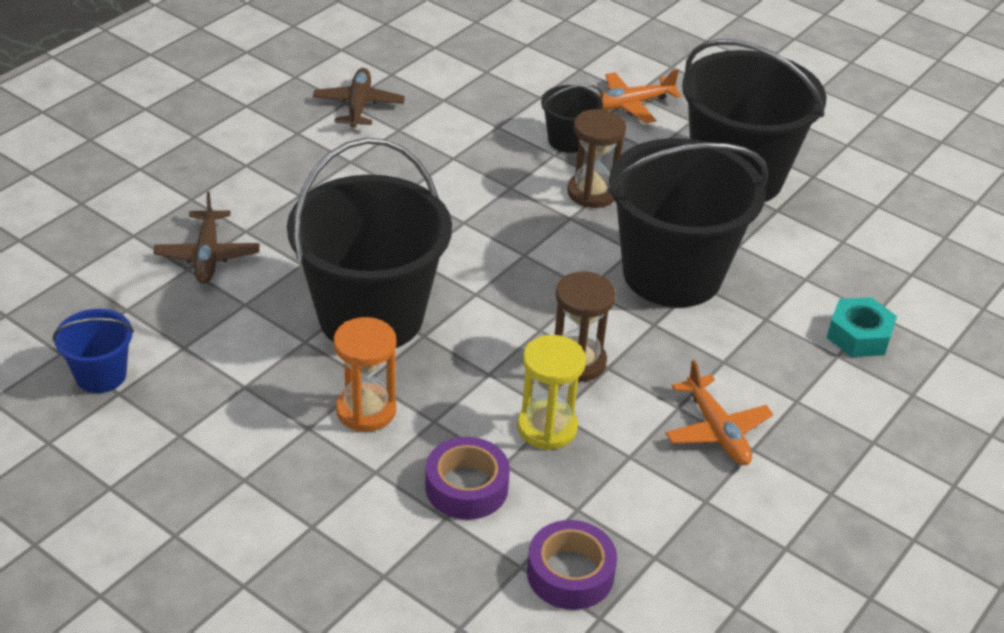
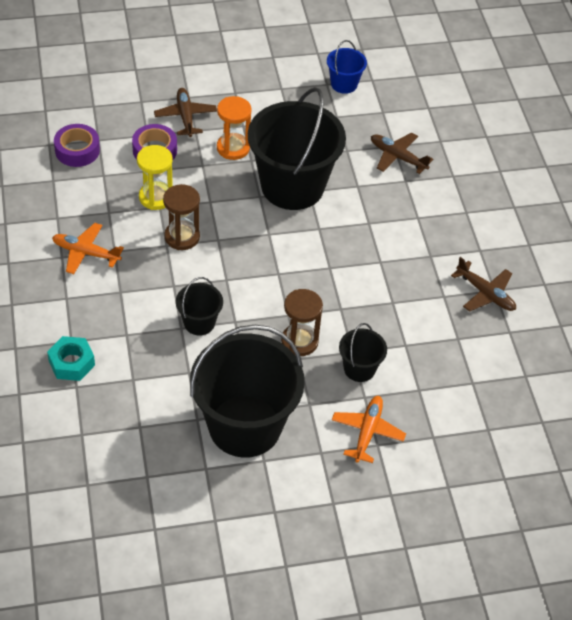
camera: 130 degrees right, 10 degrees up
(359, 500) = (185, 116): none -> brown plane
(672, 274) = (199, 323): black bucket -> black bucket, size x0.45

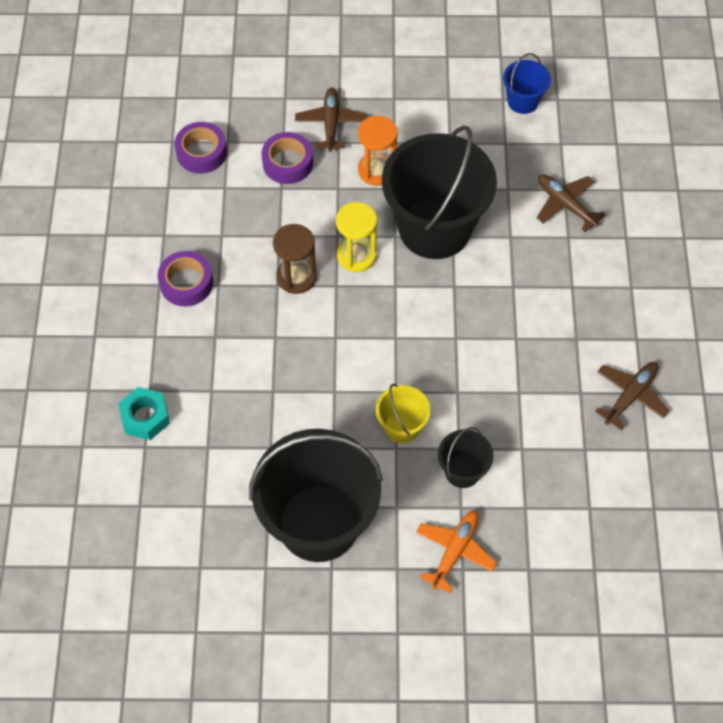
camera: 15 degrees right, 10 degrees up
(86, 253) = (186, 283): orange plane -> purple tape
(156, 197) = (277, 223): yellow hourglass -> yellow hourglass (356, 255)
(199, 323) = (294, 387): black bucket -> none
(299, 341) = (401, 427): brown hourglass -> yellow bucket
(485, 293) = (630, 396): brown plane -> brown plane turned 105 degrees counterclockwise

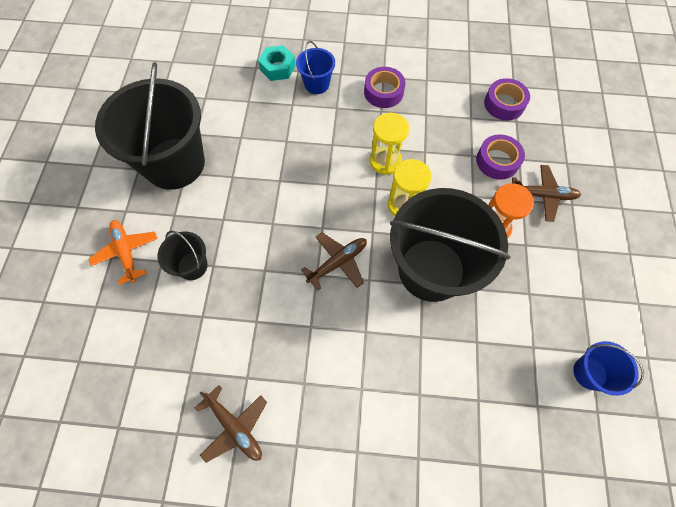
camera: 95 degrees right, 5 degrees up
(175, 364) = (317, 84): none -> blue bucket
(296, 277) = (385, 161): brown hourglass -> yellow hourglass
(401, 427) = (240, 225): yellow bucket -> none
(454, 551) = (126, 252): orange plane -> orange plane turned 150 degrees counterclockwise
(565, 205) = (459, 398): brown plane -> brown plane (338, 262)

